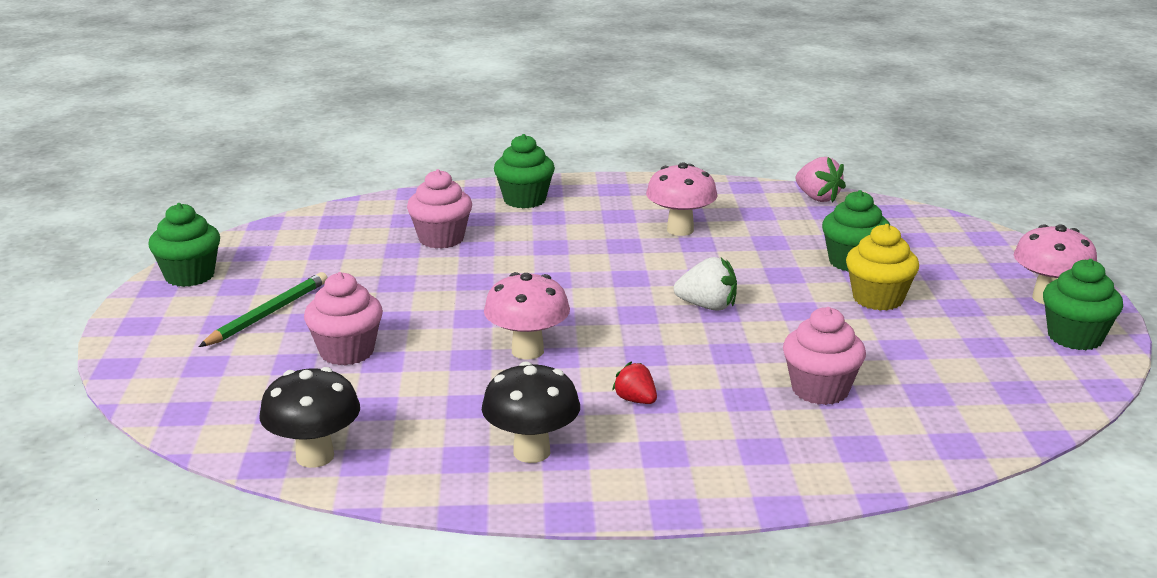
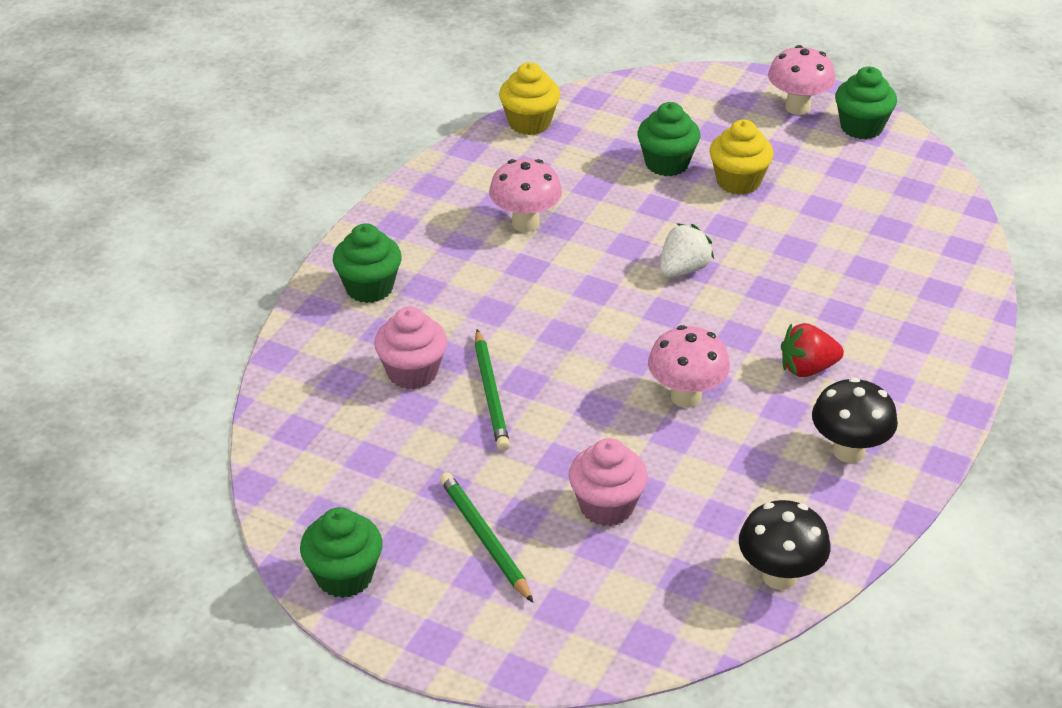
camera: 60 degrees left, 15 degrees up
(446, 272) = (490, 393): none -> green pencil
(635, 400) = (807, 368): red strawberry -> red strawberry, size x1.52
(817, 198) = (529, 123): pink strawberry -> yellow cupcake
(820, 390) = (854, 273): pink cupcake -> none

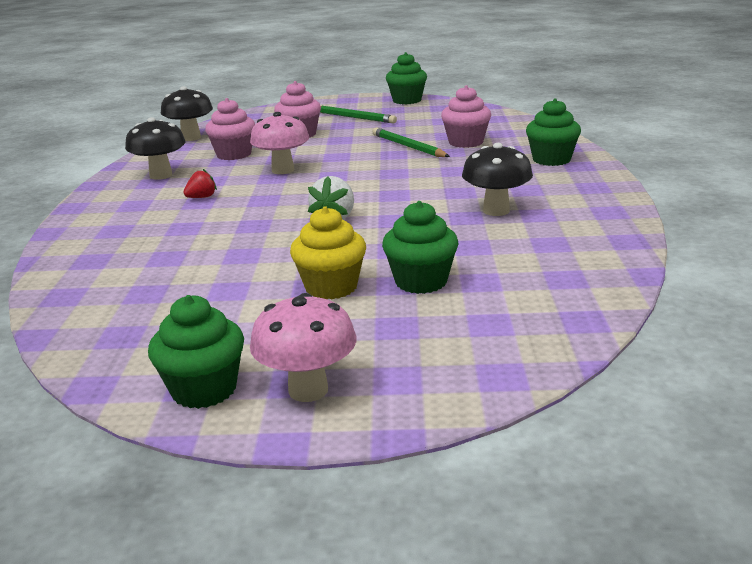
camera: 155 degrees right, 15 degrees down
(525, 223) = (496, 211): pink mushroom -> black mushroom
(529, 123) = (607, 275): yellow cupcake -> none
(732, 476) = (234, 154): none -> pink cupcake
(807, 368) = (202, 197): red strawberry -> red strawberry, size x0.66

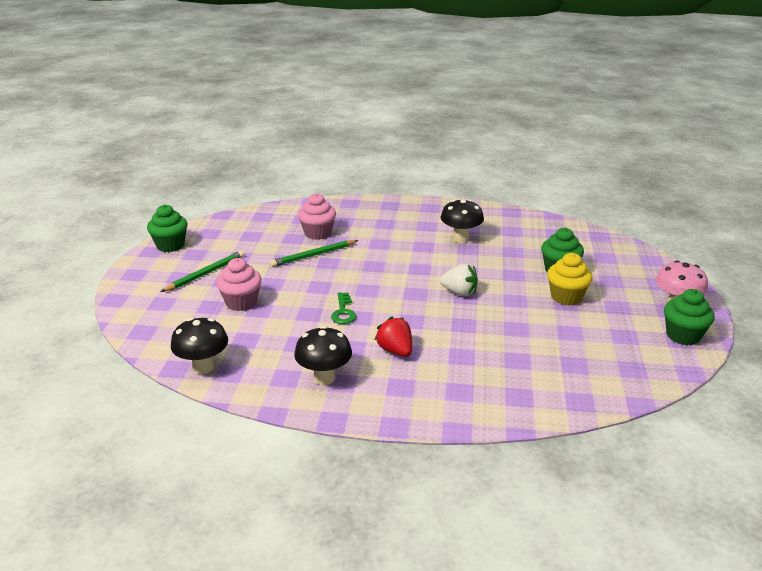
camera: 85 degrees left, 5 degrees up
(202, 197) = (395, 351): red strawberry -> red strawberry, size x1.52
(234, 154) = (282, 338): pink cupcake -> none
(283, 170) = (343, 312): pink mushroom -> green key
(551, 160) = (374, 211): green cupcake -> none

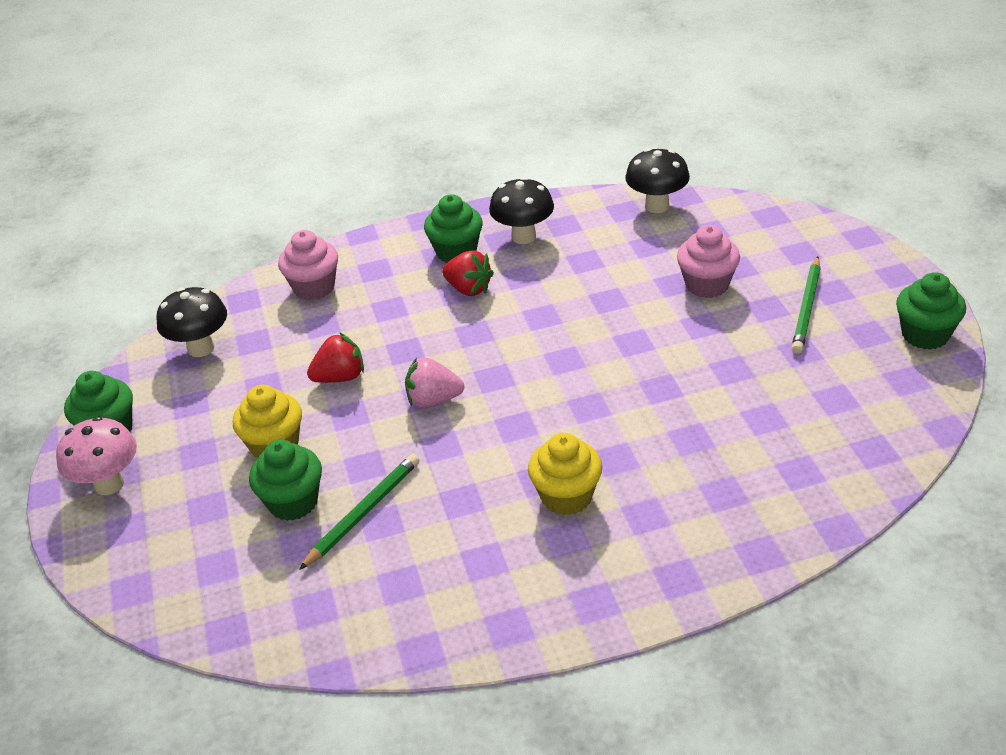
camera: 160 degrees right, 10 degrees up
(313, 255) = (696, 393): green pencil -> green pencil (363, 513)
(317, 233) = (737, 444): pink cupcake -> pink cupcake (314, 287)
(343, 312) = (568, 316): green key -> none
(385, 383) = (456, 252): none -> green cupcake
(415, 237) = (566, 496): none -> yellow cupcake
(459, 292) = (433, 400): white strawberry -> pink strawberry
(460, 239) = (486, 522): black mushroom -> black mushroom (201, 348)
(514, 321) = (340, 377): none -> red strawberry

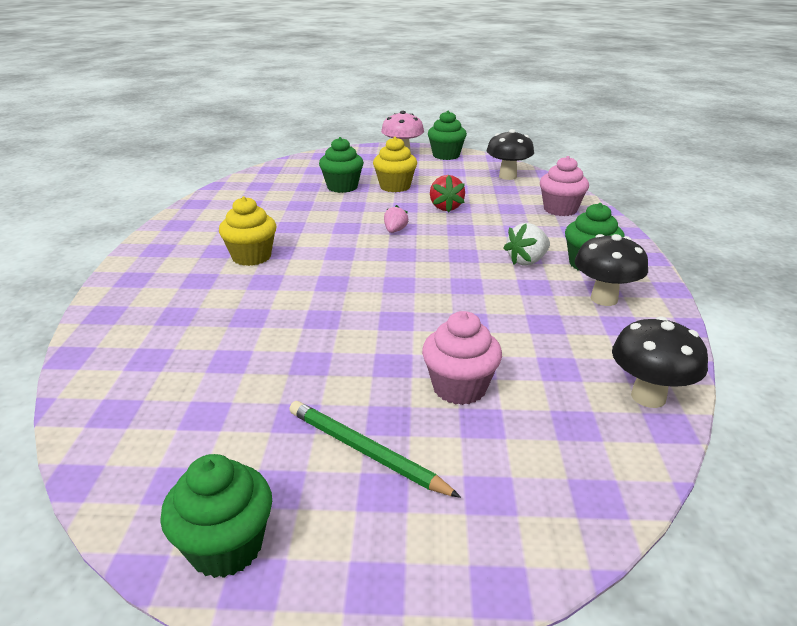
camera: 105 degrees right, 10 degrees down
(363, 513) = (313, 201): green pencil -> none
(433, 400) = (395, 231): pink strawberry -> pink strawberry, size x0.66
(468, 289) = (527, 261): red strawberry -> white strawberry

